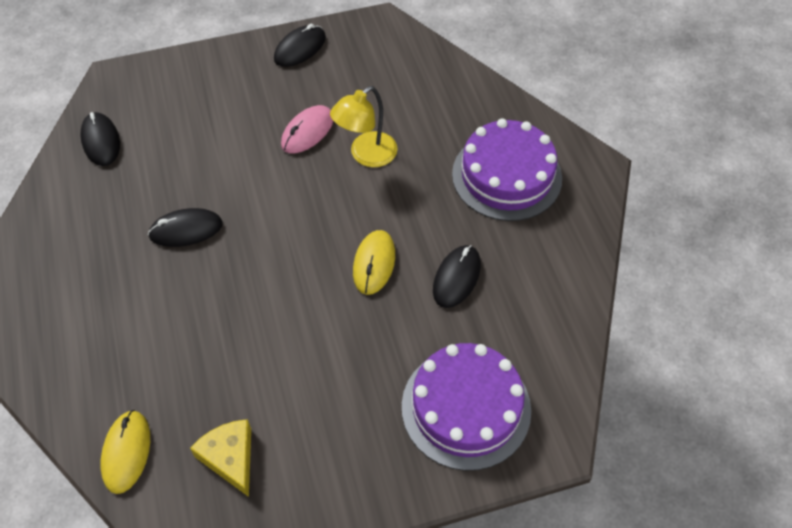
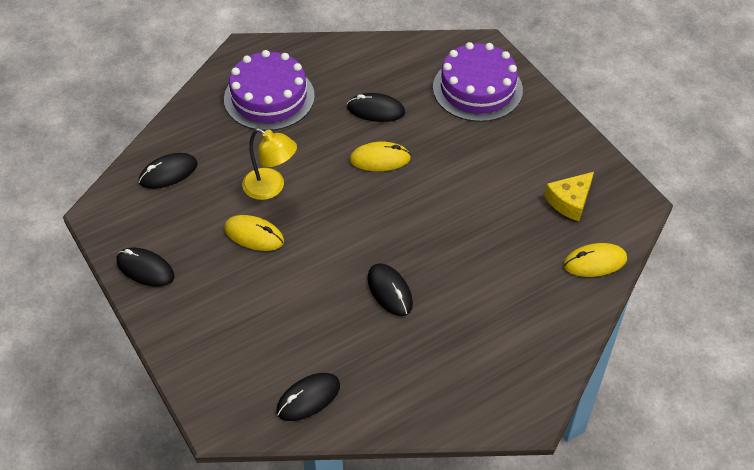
camera: 105 degrees left, 5 degrees down
(307, 132) = (254, 235): pink mouse -> yellow mouse
(416, 77) = (168, 173): none -> black mouse

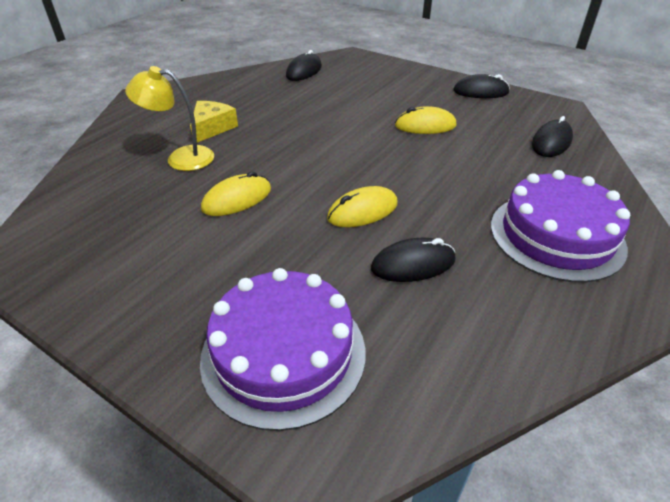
camera: 155 degrees right, 10 degrees down
(271, 188) = (448, 157): yellow lamp -> yellow lamp (181, 158)
(389, 291) = (281, 124): black mouse -> none
(570, 201) = (108, 235): yellow cheese -> yellow cheese (212, 128)
(595, 262) = (79, 188): yellow mouse -> yellow mouse (237, 199)

